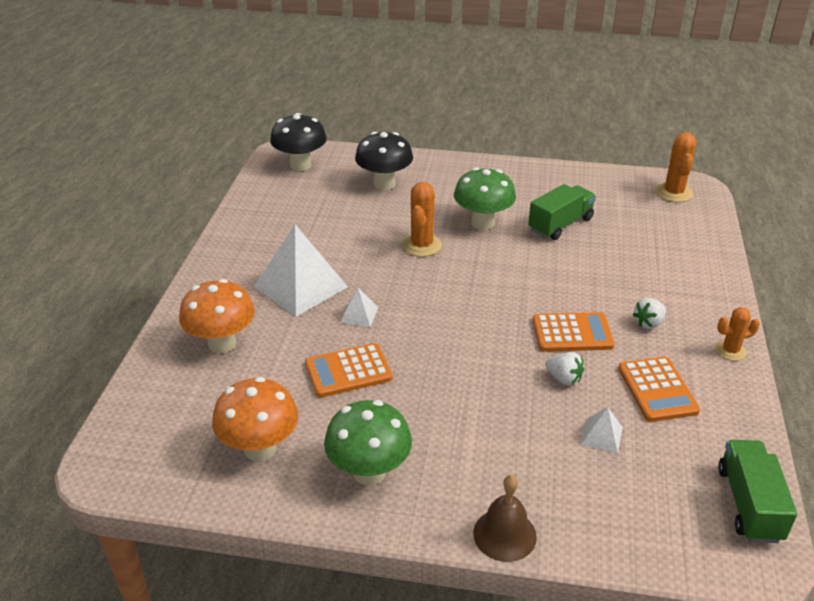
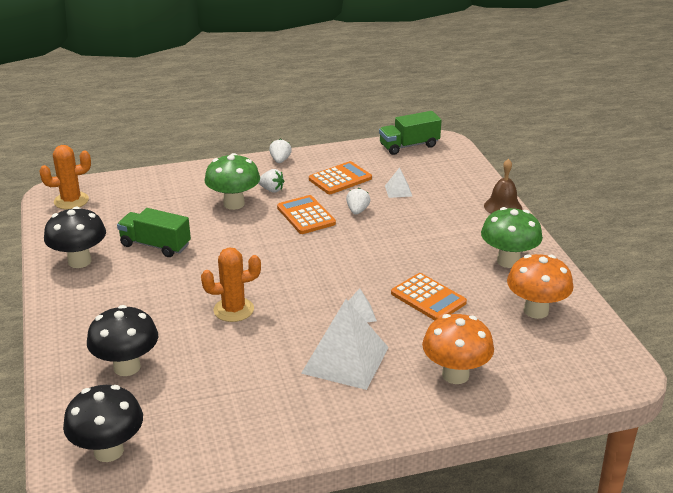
camera: 115 degrees left, 5 degrees down
(483, 223) = (175, 285): green mushroom -> green mushroom (234, 204)
(554, 183) = (79, 261): none -> black mushroom
(730, 351) = (280, 160): orange cactus -> white strawberry

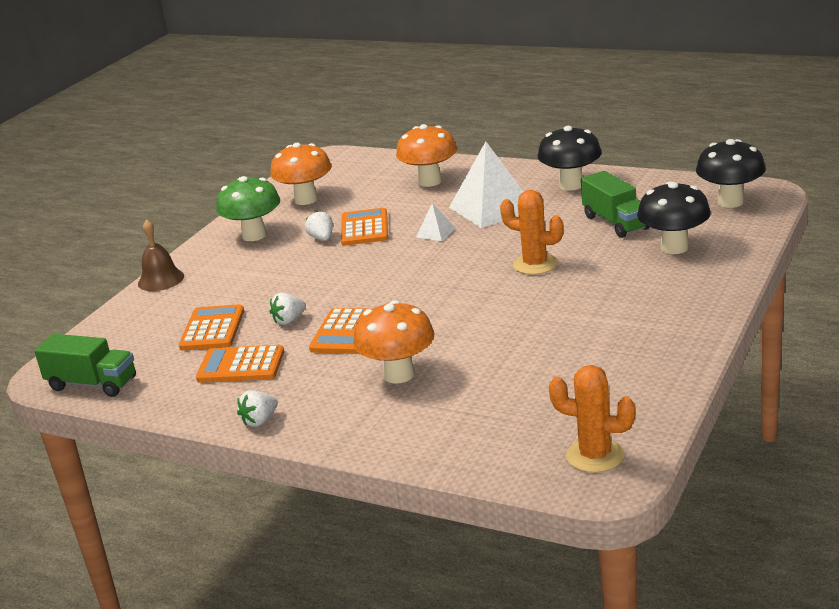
camera: 135 degrees left, 5 degrees down
(79, 261) = (647, 359): black mushroom -> black mushroom (571, 185)
(155, 245) = (544, 351): green truck -> green truck (616, 222)
(234, 204) = (399, 375): green mushroom -> orange mushroom
(271, 190) = (333, 379): white strawberry -> white strawberry (322, 238)
(398, 191) = (212, 329): white pyramid -> orange calculator

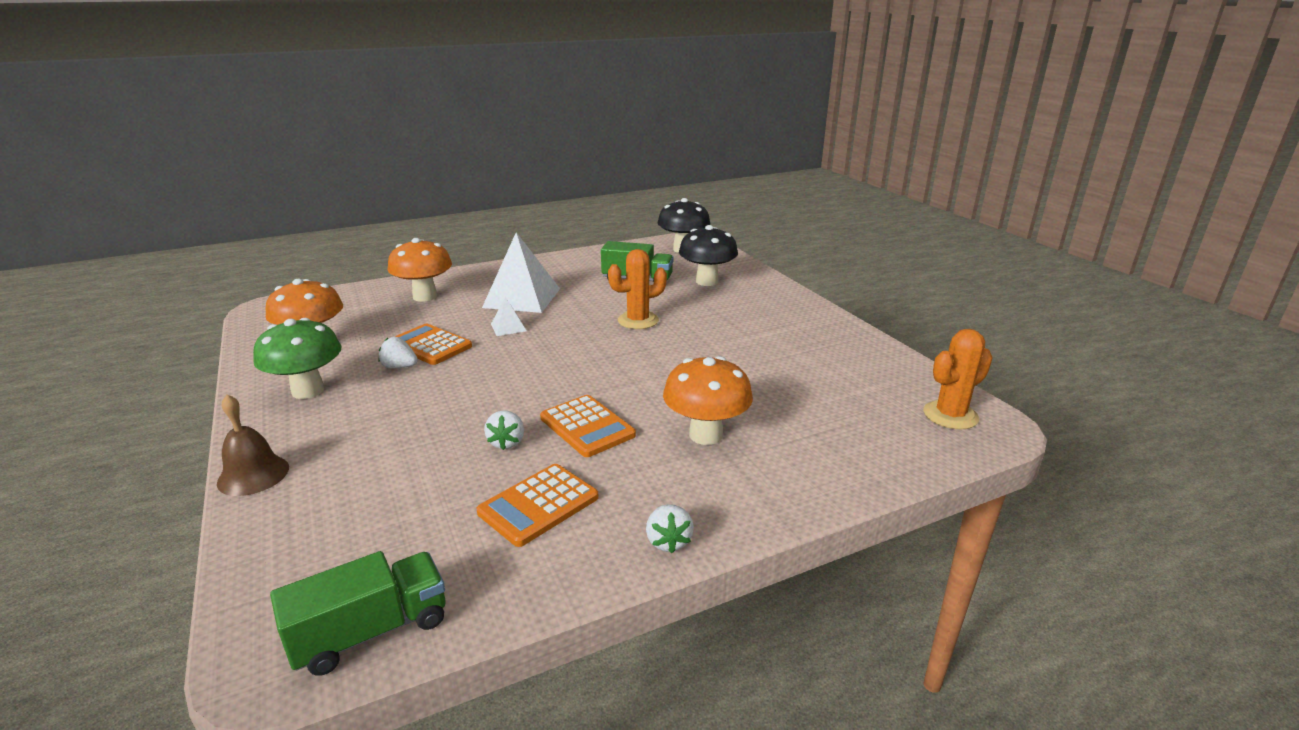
camera: 55 degrees left, 0 degrees up
(212, 329) = (430, 489): orange calculator -> none
(571, 185) = (555, 268): black mushroom -> none

